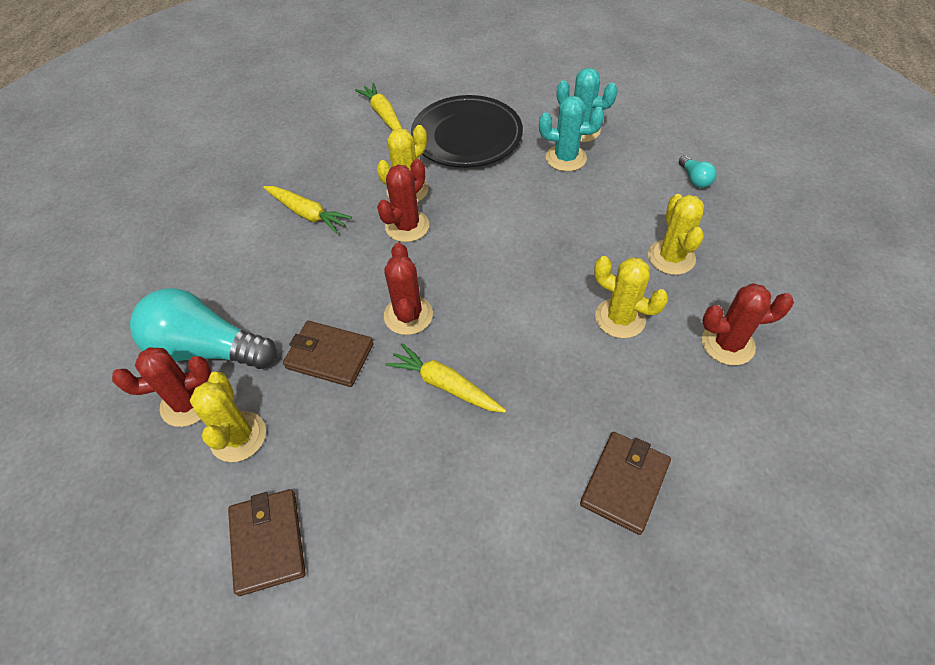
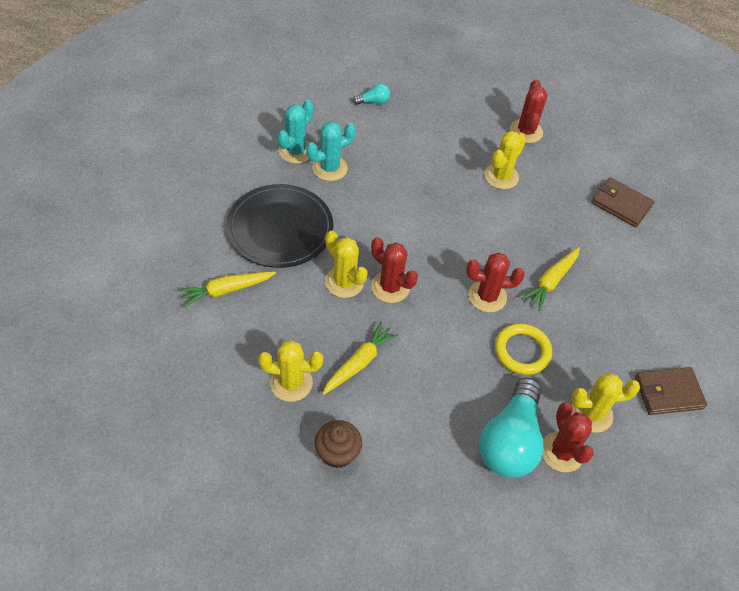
camera: 90 degrees left, 0 degrees up
(207, 211) = (337, 453): none -> brown cupcake
(329, 356) = (522, 351): brown wallet -> yellow ring
(566, 158) = (329, 168): turquoise cactus -> turquoise cactus turned 45 degrees clockwise
(671, 257) = (450, 136): yellow cactus -> yellow cactus (291, 383)

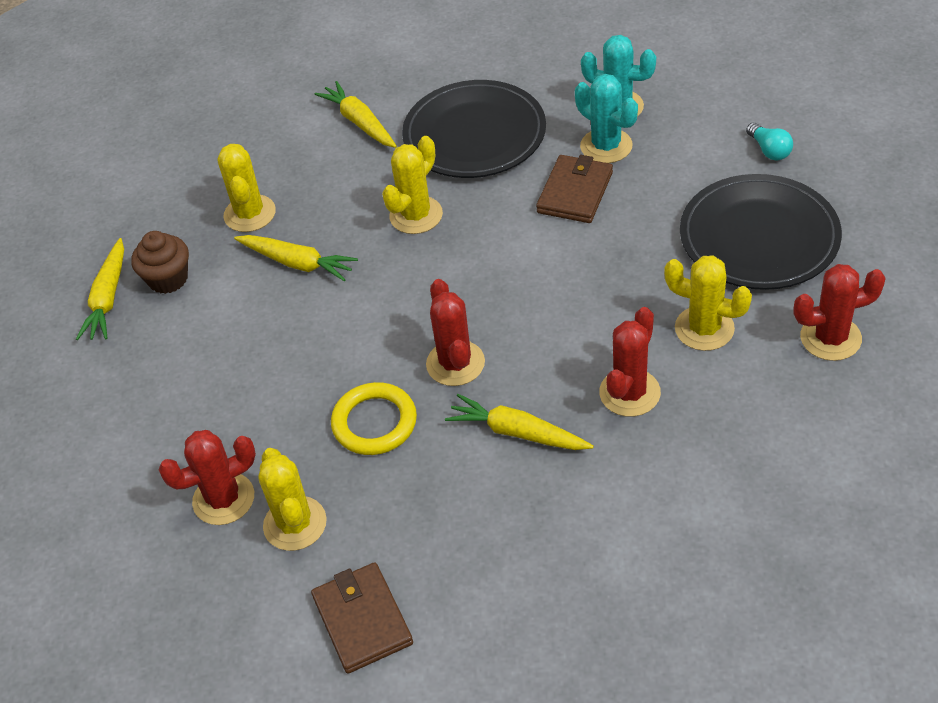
camera: 85 degrees right, 5 degrees down
(340, 501) = (108, 298): none -> yellow carrot
(390, 287) = (427, 260): red cactus -> red cactus (629, 393)
(441, 131) = (759, 237): none -> black plate
(510, 441) = (226, 438): turquoise light bulb -> none
(621, 204) = (736, 499): brown wallet -> brown wallet (575, 192)

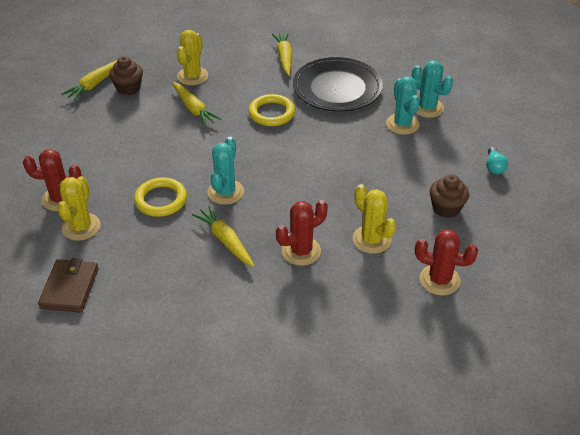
camera: 25 degrees right, 5 degrees down
(416, 215) = (271, 113): yellow cactus -> yellow ring
(455, 363) = (225, 192): red cactus -> turquoise cactus
(575, 192) = (364, 139): brown wallet -> none
(759, 237) = (446, 208): black plate -> brown cupcake

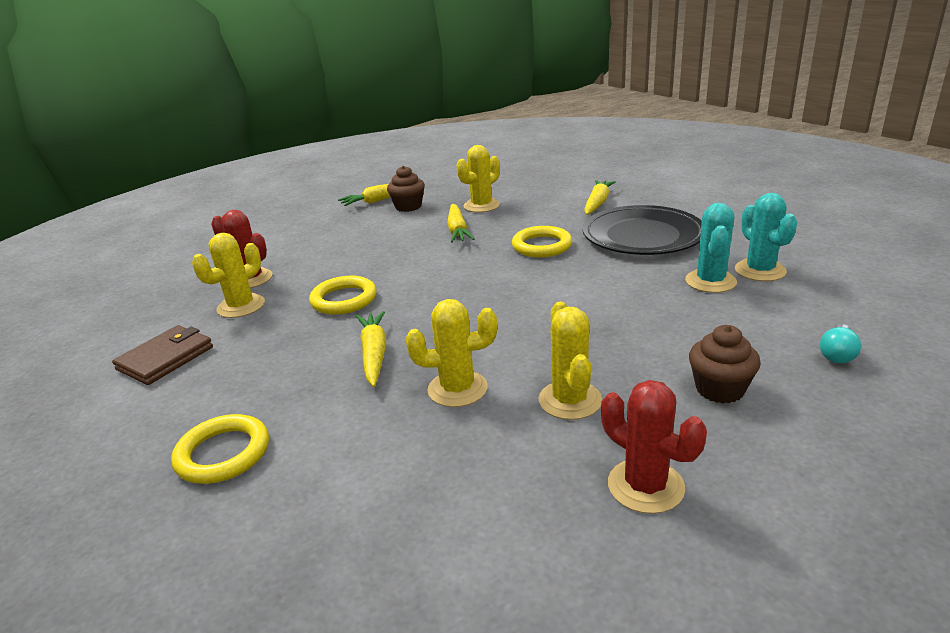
camera: 30 degrees right, 15 degrees down
(191, 340) = (223, 454): none -> yellow ring
(225, 192) = (421, 307): turquoise cactus -> none
(301, 251) = (457, 389): red cactus -> yellow cactus

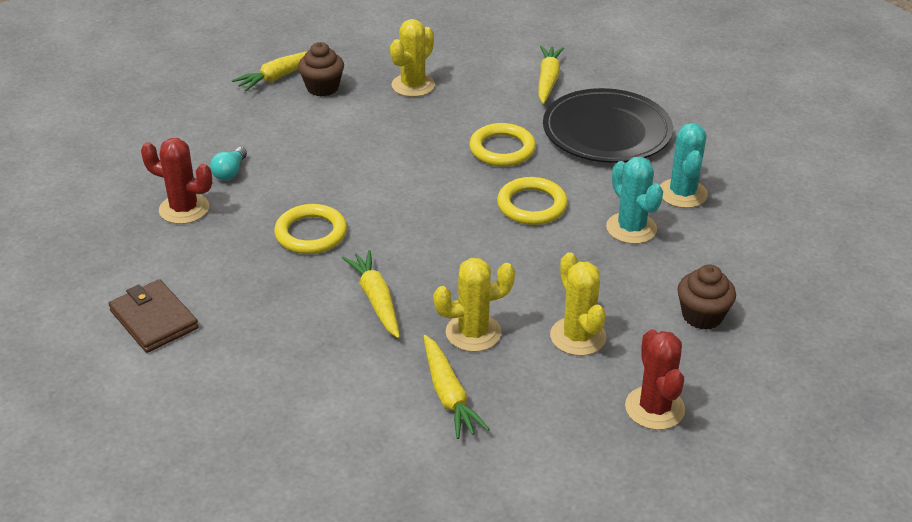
camera: 15 degrees left, 10 degrees up
(166, 358) = (154, 319): brown wallet -> brown wallet turned 60 degrees counterclockwise
(223, 454) = (283, 415): yellow ring -> yellow ring (532, 205)
(241, 306) = (196, 248): yellow cactus -> none
(457, 230) = (398, 127): yellow carrot -> yellow carrot (448, 395)
(645, 486) = (654, 408): red cactus -> red cactus turned 45 degrees clockwise
(760, 270) = (728, 178): turquoise cactus -> turquoise cactus (631, 228)
(837, 354) = (796, 273): turquoise light bulb -> turquoise light bulb (230, 172)

